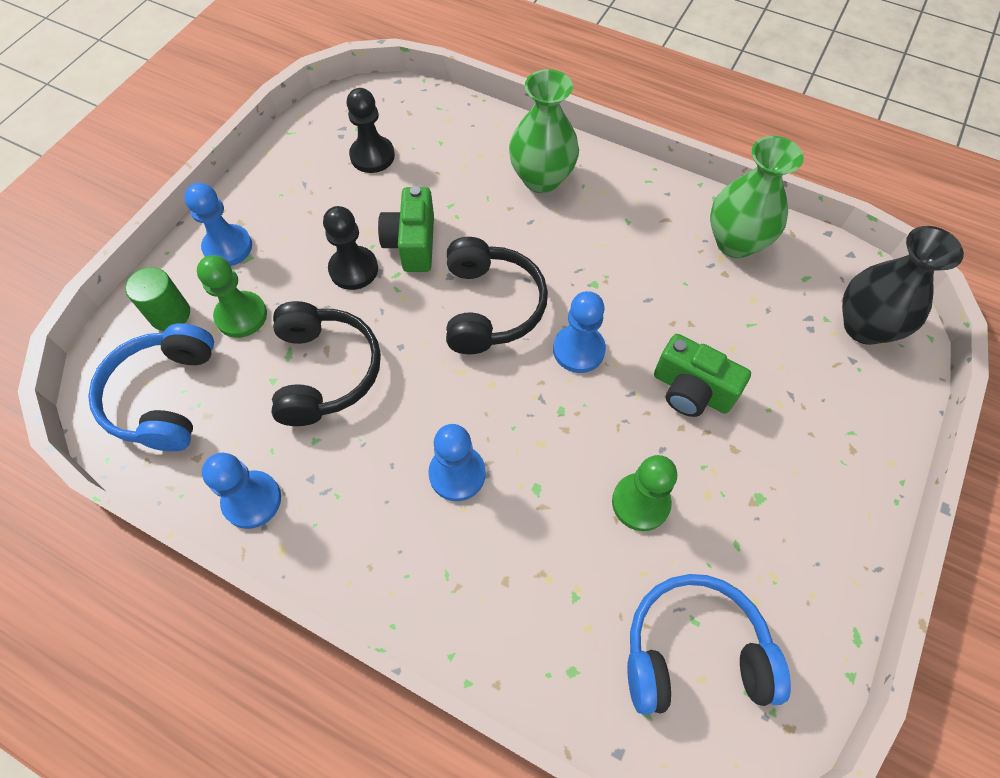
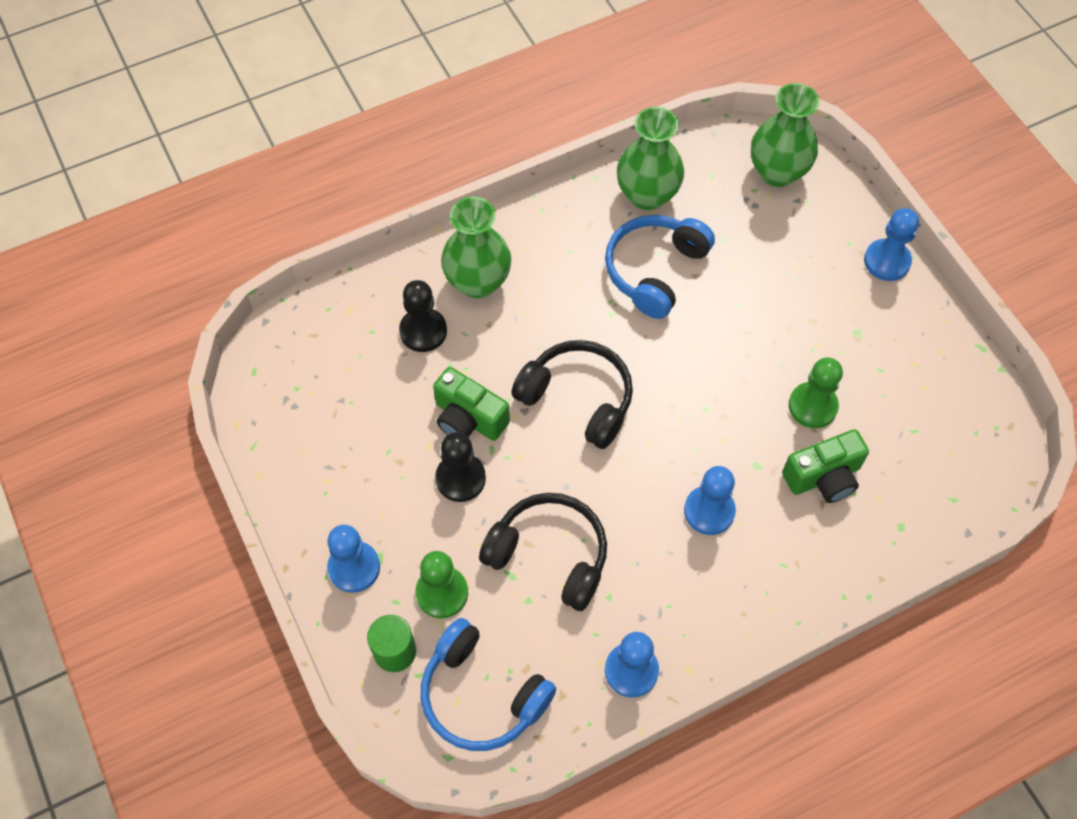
camera: 55 degrees left, 0 degrees up
(372, 156) = (342, 394): black pawn -> black pawn (423, 331)
(578, 350) = (663, 363): blue pawn -> blue pawn (887, 261)
(691, 390) = (750, 314): green camera -> green camera (823, 477)
(694, 651) = (932, 445): blue headphones -> blue headphones (655, 270)
(864, 326) = (777, 172): black vase -> green vase

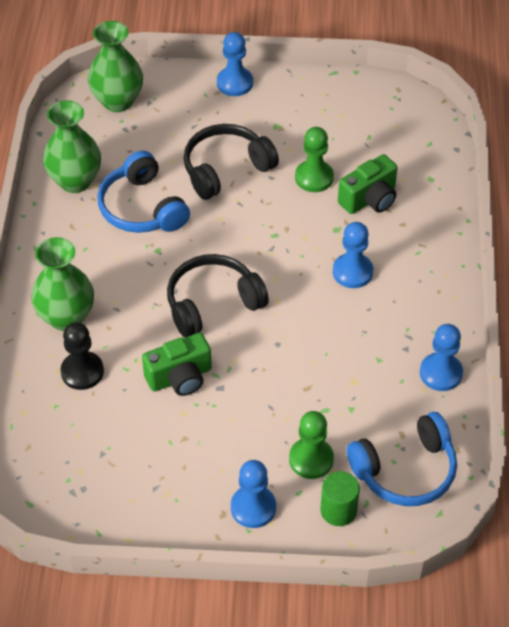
camera: 60 degrees left, 10 degrees down
(460, 478) = (226, 405): black pawn -> none
(549, 555) = (325, 379): black headphones -> black headphones (226, 169)
(823, 477) = (369, 199): green camera -> green camera turned 45 degrees clockwise

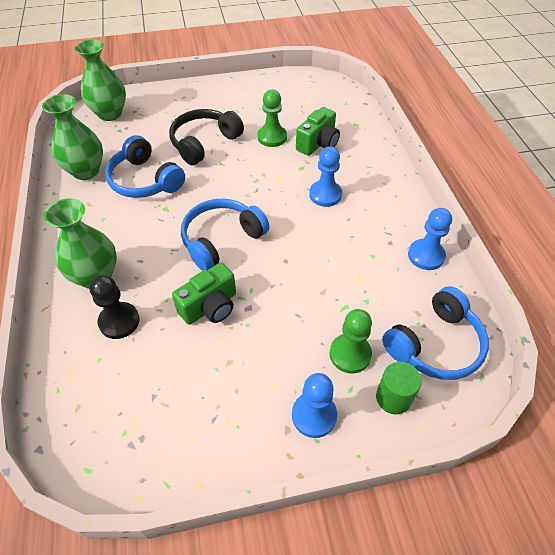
camera: 15 degrees left, 0 degrees up
(212, 303) = (221, 240): black headphones -> blue headphones
(234, 83) = (195, 90): blue pawn -> none

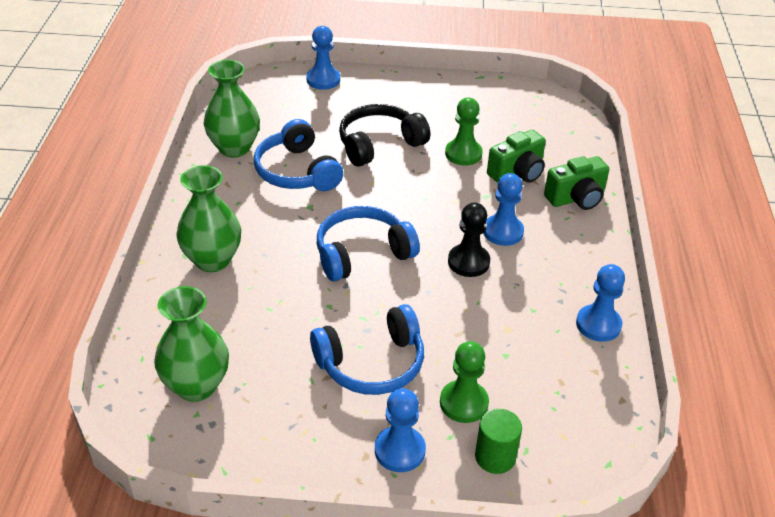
camera: 15 degrees right, 10 degrees down
(110, 114) = (280, 90): green vase -> green vase (196, 386)
(119, 321) = (223, 309): black pawn -> black pawn (468, 262)
(142, 99) = (323, 80): none -> blue pawn
(210, 307) = (325, 318): green camera -> green camera (576, 198)
(435, 344) = (567, 418): blue headphones -> blue headphones (372, 363)

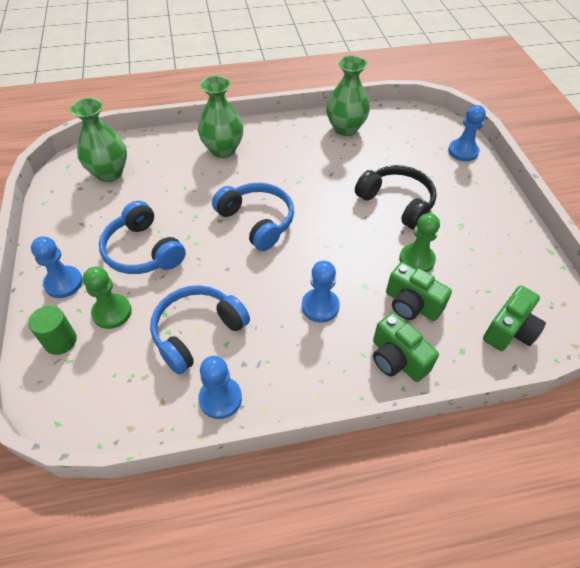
camera: 75 degrees right, 10 degrees up
(297, 172) = (335, 165): blue headphones -> blue headphones (197, 332)
(468, 262) = (271, 288): black pawn -> none
(560, 127) = (510, 330): none -> green camera

